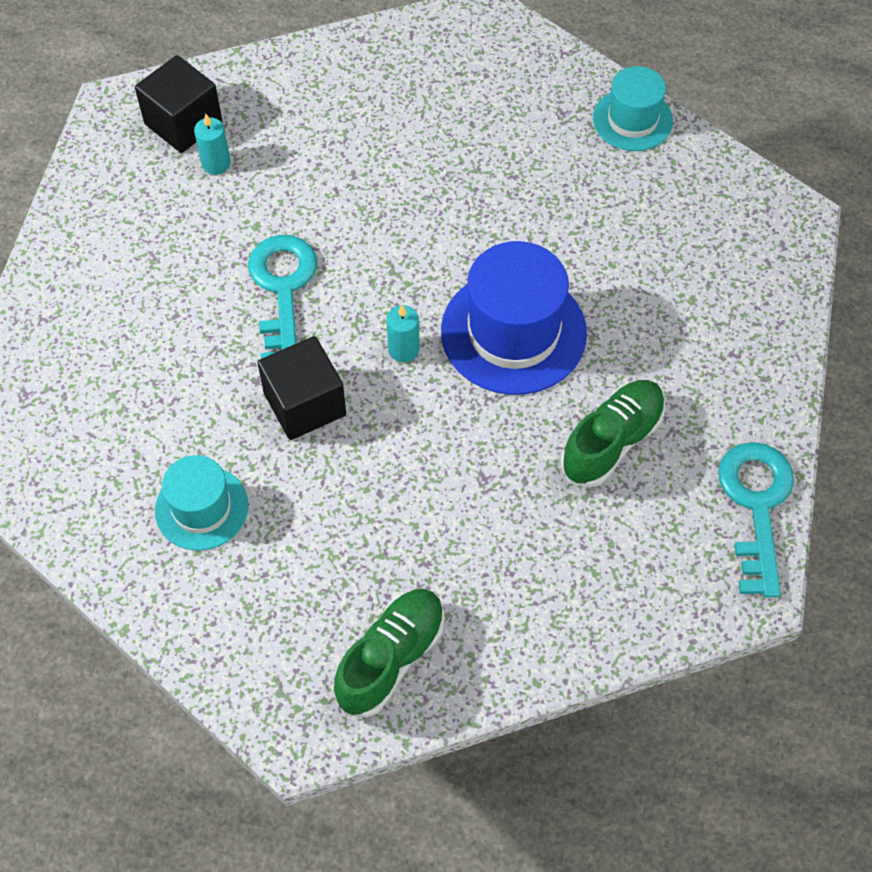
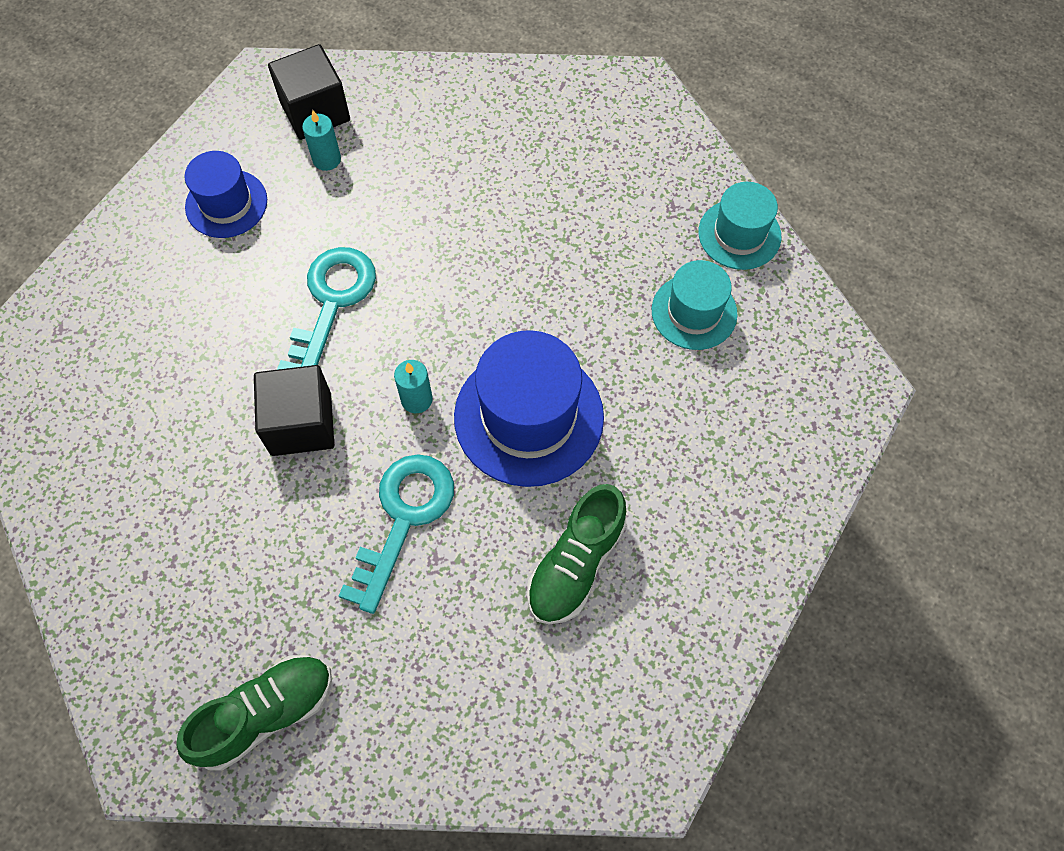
camera: 20 degrees right, 5 degrees up
(136, 232) = (226, 204): none -> blue hat
(201, 508) = (162, 495): turquoise hat -> turquoise hat (694, 312)
(612, 442) = (576, 564): green shoe -> green shoe turned 150 degrees clockwise
(756, 506) = (692, 685): turquoise key -> turquoise key (403, 519)

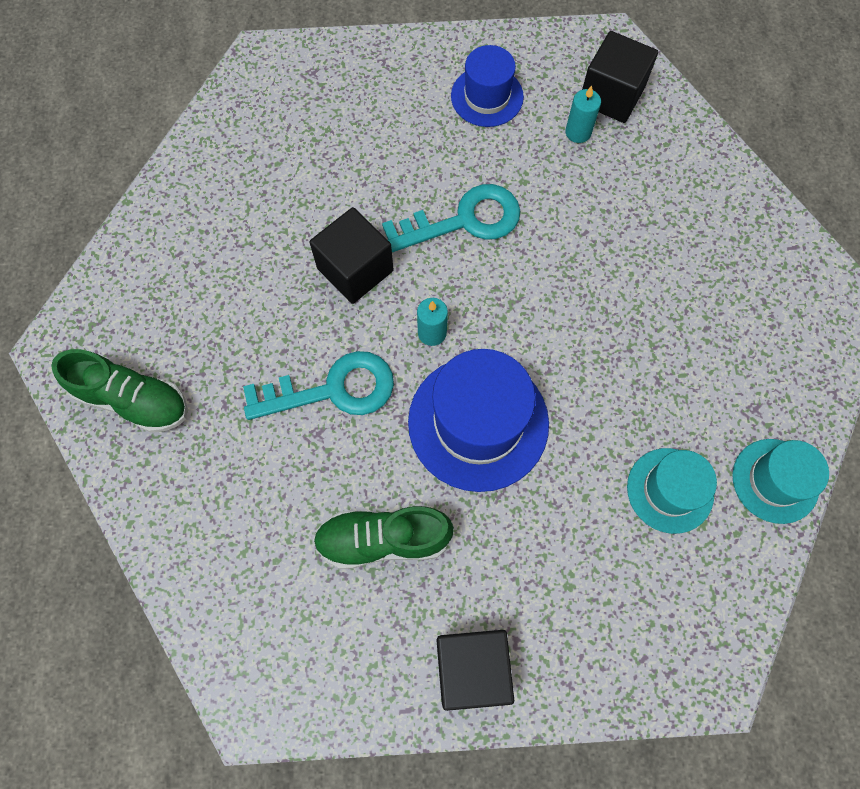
camera: 55 degrees right, 5 degrees up
(736, 563) = (471, 668): none -> black cube

